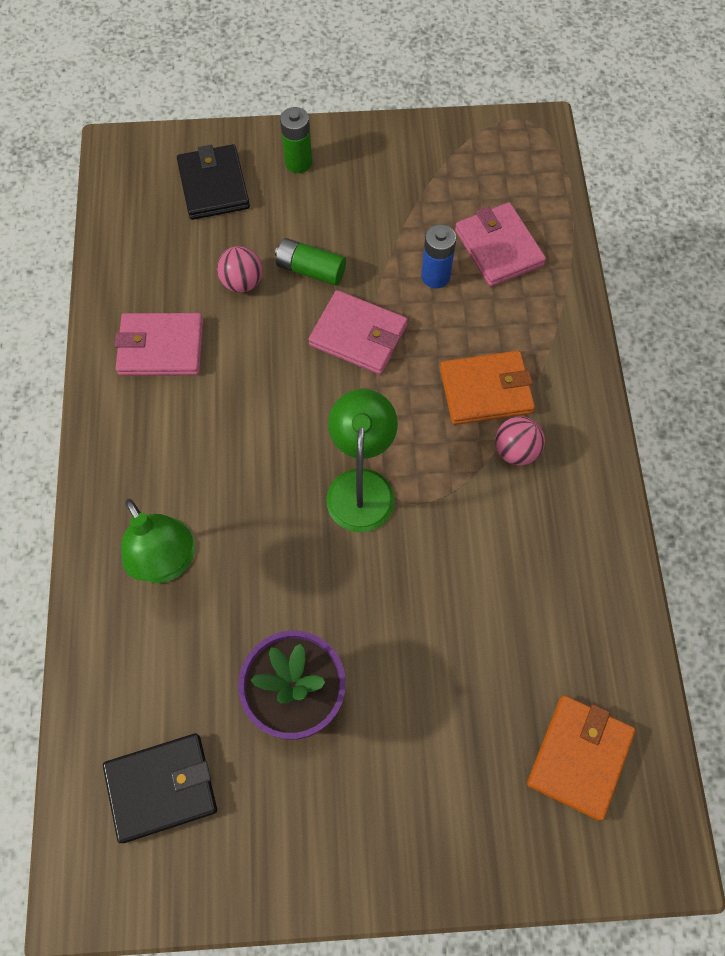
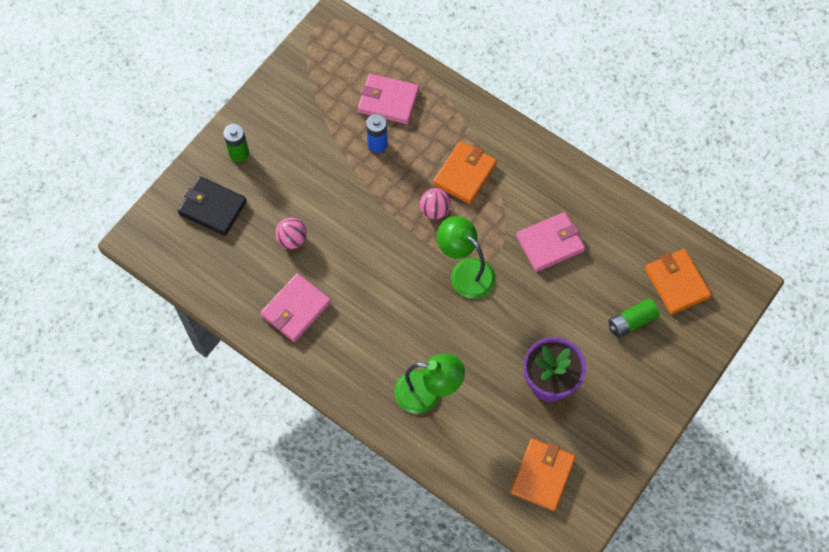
camera: 50 degrees left, 0 degrees up
(161, 787) = (542, 475): black wallet -> orange wallet
(310, 270) = (316, 200): green battery -> green battery (631, 321)
(358, 335) = (378, 208): pink wallet -> pink wallet (550, 243)
(516, 451) = (509, 187): pink ball -> pink ball (434, 210)

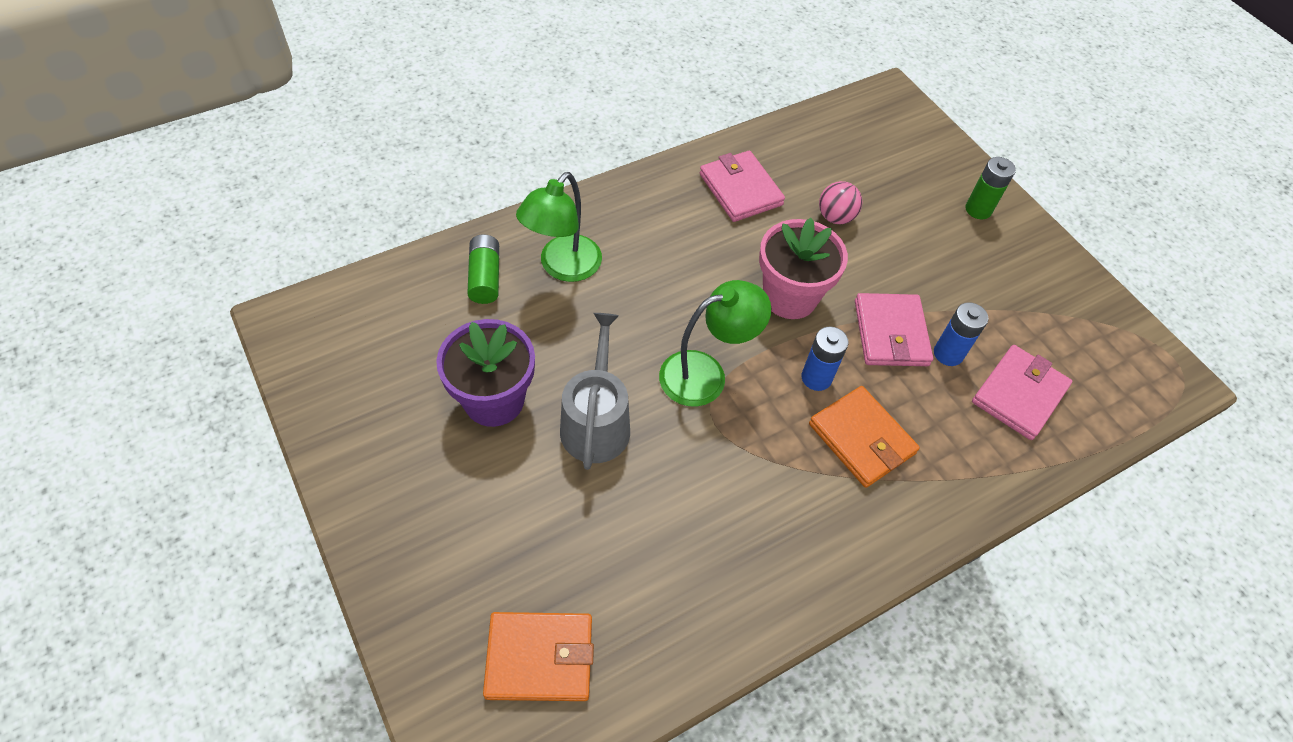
camera: 110 degrees right, 10 degrees down
(212, 207) = (908, 163): black wallet -> none
(379, 245) = (789, 297): none -> pink flower pot
(434, 210) = (816, 378): pink ball -> blue battery
(532, 318) = (596, 422): none -> grey watering can
(542, 475) = (383, 336): orange wallet -> none
(550, 243) = (699, 500): pink wallet -> pink wallet (891, 333)
(631, 321) = (516, 551): green battery -> green battery (485, 277)

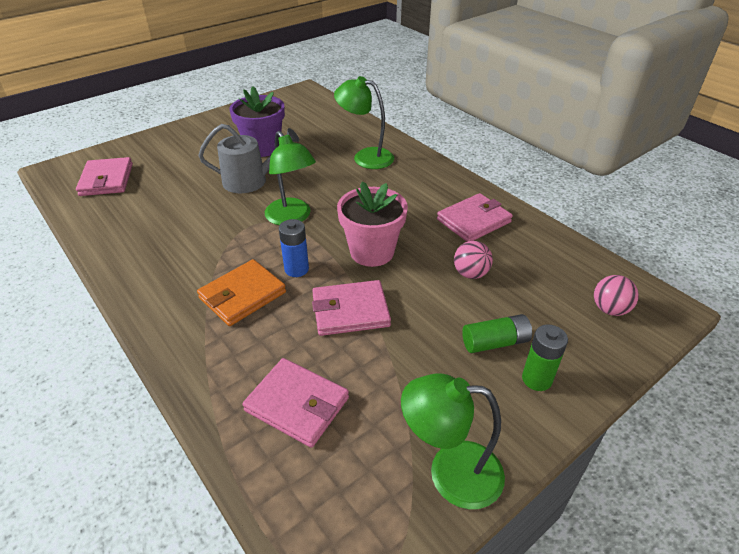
camera: 85 degrees right, 15 degrees down
(485, 277) = (348, 134): green battery -> green battery (495, 342)
(539, 658) = (106, 180): orange wallet -> pink wallet
(892, 132) = (609, 309): none -> pink ball
(948, 354) = (336, 350): blue battery -> none
(1077, 293) = (450, 472): none -> green lamp

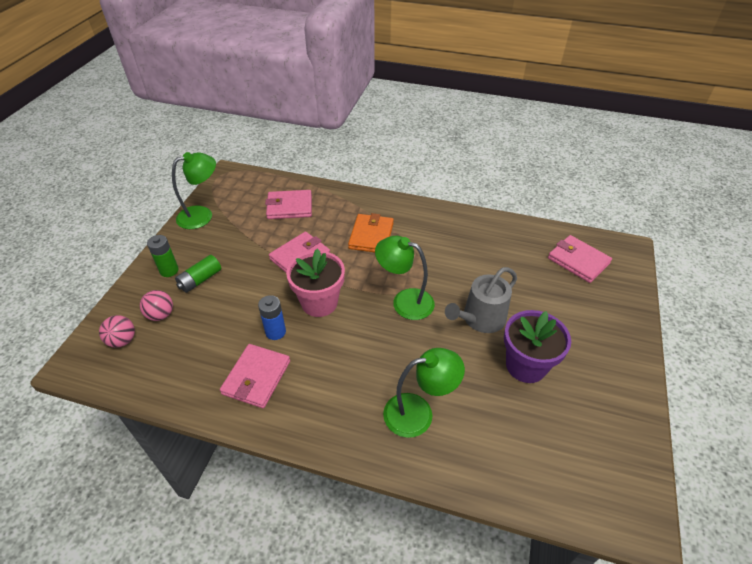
camera: 145 degrees right, 5 degrees up
(296, 269) = (357, 265): blue battery -> blue battery (275, 332)
(470, 274) = (236, 320): pink ball -> pink ball (161, 315)

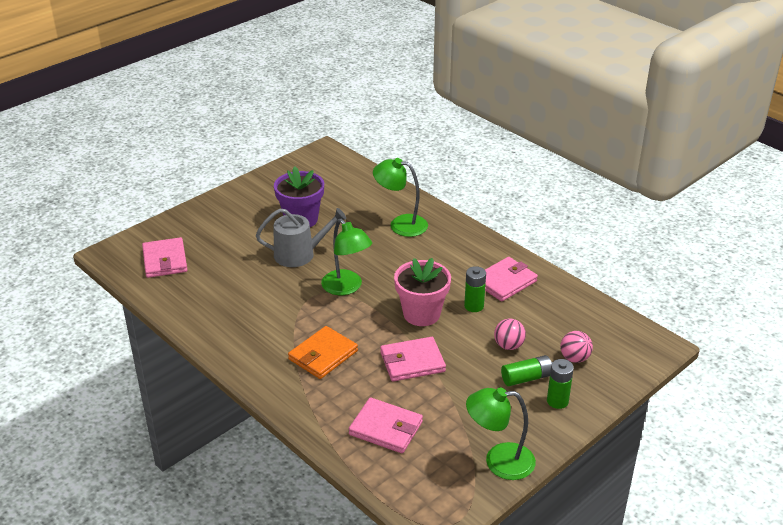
camera: 150 degrees left, 10 degrees down
(122, 340) = (614, 349): pink ball -> pink ball (508, 346)
(275, 332) = (474, 306): blue battery -> green battery

